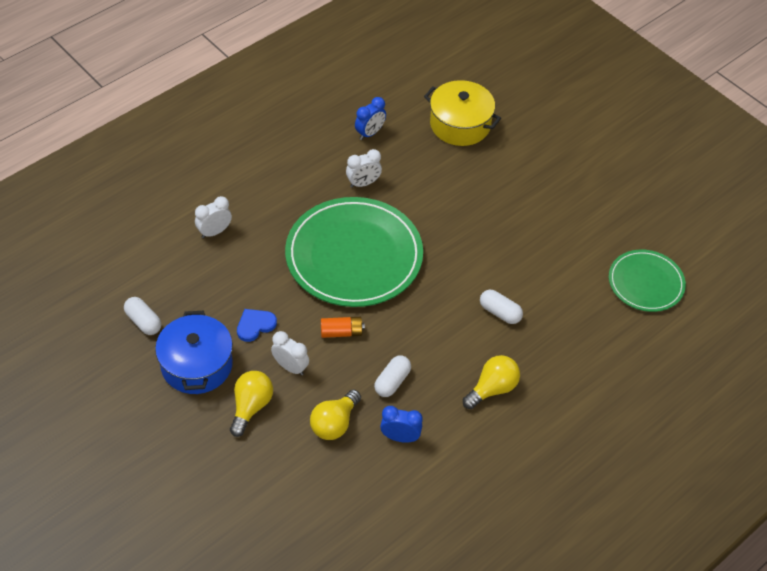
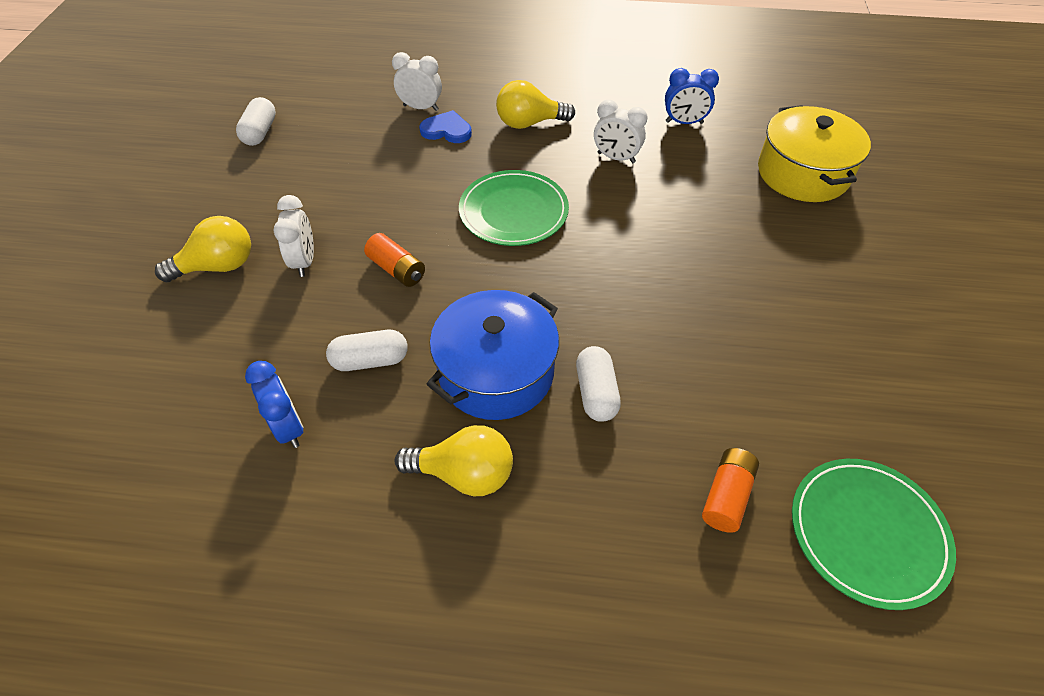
camera: 50 degrees right, 0 degrees up
(197, 365) = (239, 195): blue pot -> blue pot (496, 372)
(255, 325) = (334, 202): blue heart -> blue heart (447, 130)
(334, 423) = (255, 349): yellow light bulb -> yellow light bulb (529, 123)
(354, 256) = (513, 211): green plate -> green plate, size x0.55
(590, 311) = (726, 496): none -> orange battery

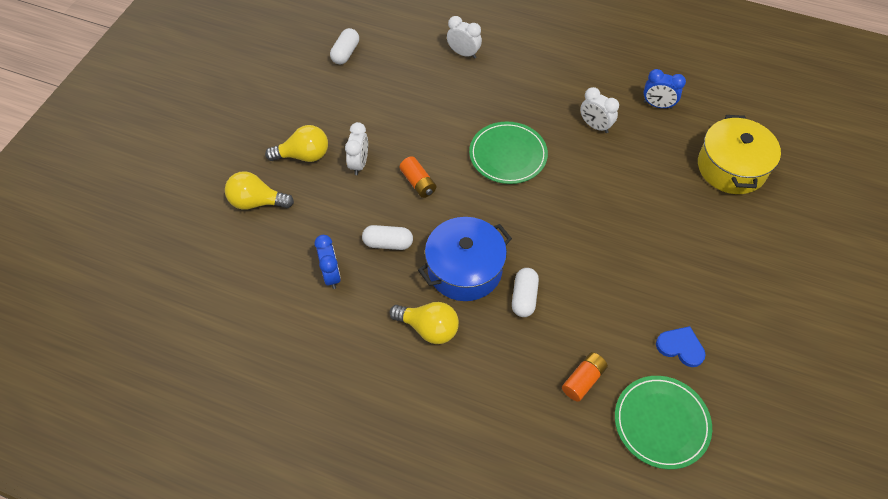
camera: 15 degrees right, 5 degrees up
(447, 130) = (478, 77): blue heart -> blue heart (680, 347)
(529, 123) = (540, 83): yellow light bulb -> yellow light bulb (257, 202)

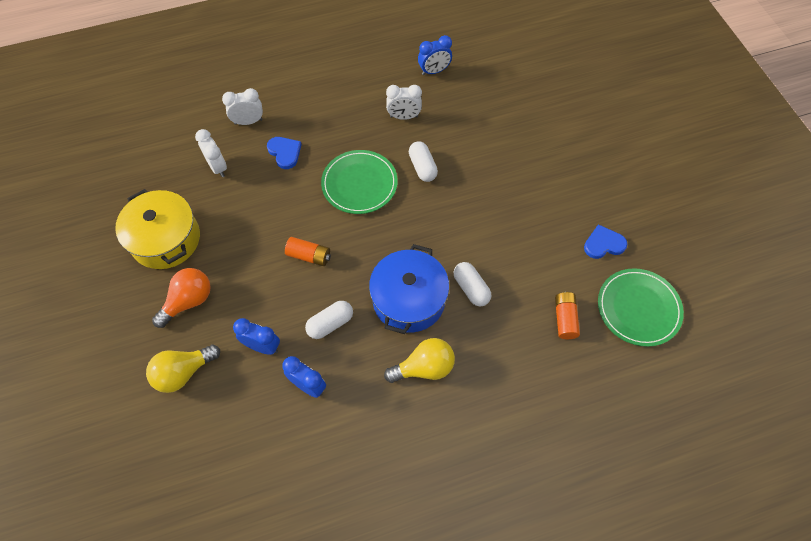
camera: 40 degrees left, 5 degrees up
(303, 155) = (188, 301): yellow light bulb -> orange light bulb
(325, 223) = (262, 346): none -> blue clock
(345, 53) = (143, 185): white capsule -> white capsule (422, 167)
(359, 164) = (245, 274): white clock -> white clock (218, 167)
(470, 94) = (285, 152): none -> blue heart
(731, 167) = (523, 87): yellow pot -> yellow pot (166, 239)

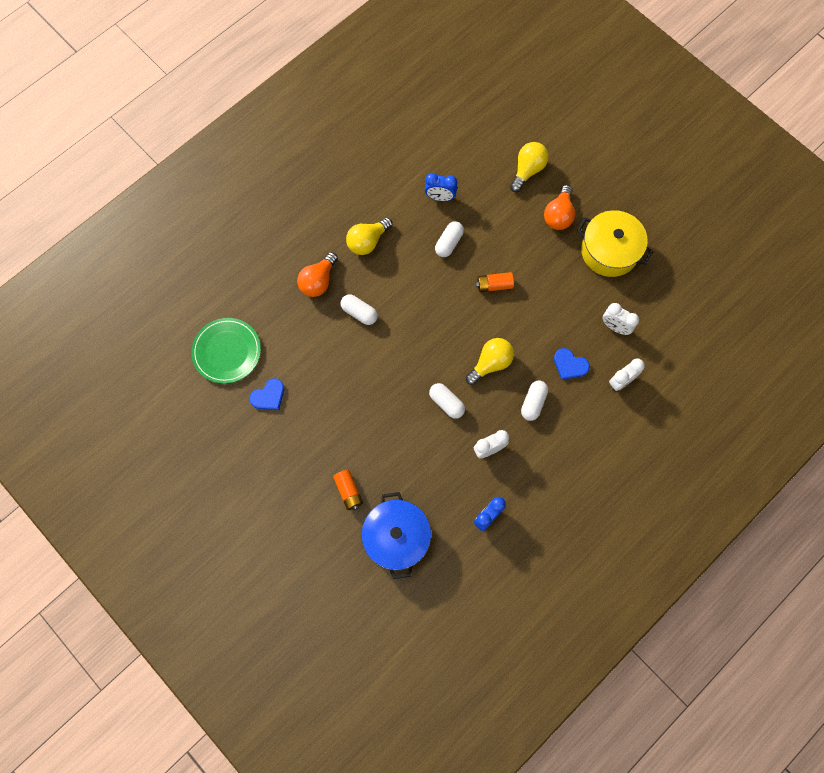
camera: 155 degrees right, 10 degrees up
(262, 346) = (486, 208): blue clock -> none
(340, 136) = (533, 403): none -> white capsule
(359, 184) = (490, 363): green plate -> yellow light bulb
(408, 299) = (401, 284): blue pot -> blue pot (396, 537)
(503, 344) = (318, 281): none -> orange light bulb
(564, 319) = (280, 319): orange battery -> orange battery (348, 491)

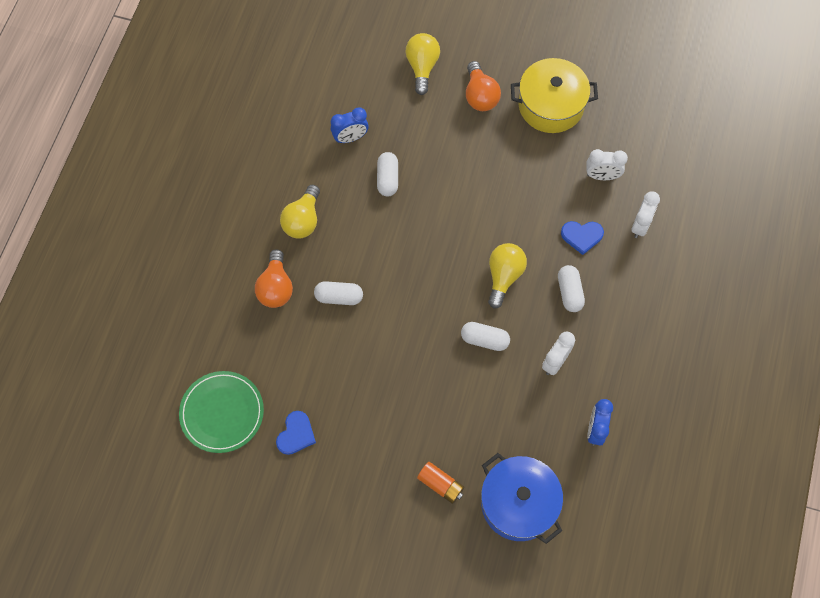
camera: 30 degrees left, 5 degrees down
(494, 285) = (459, 197): orange battery -> none

